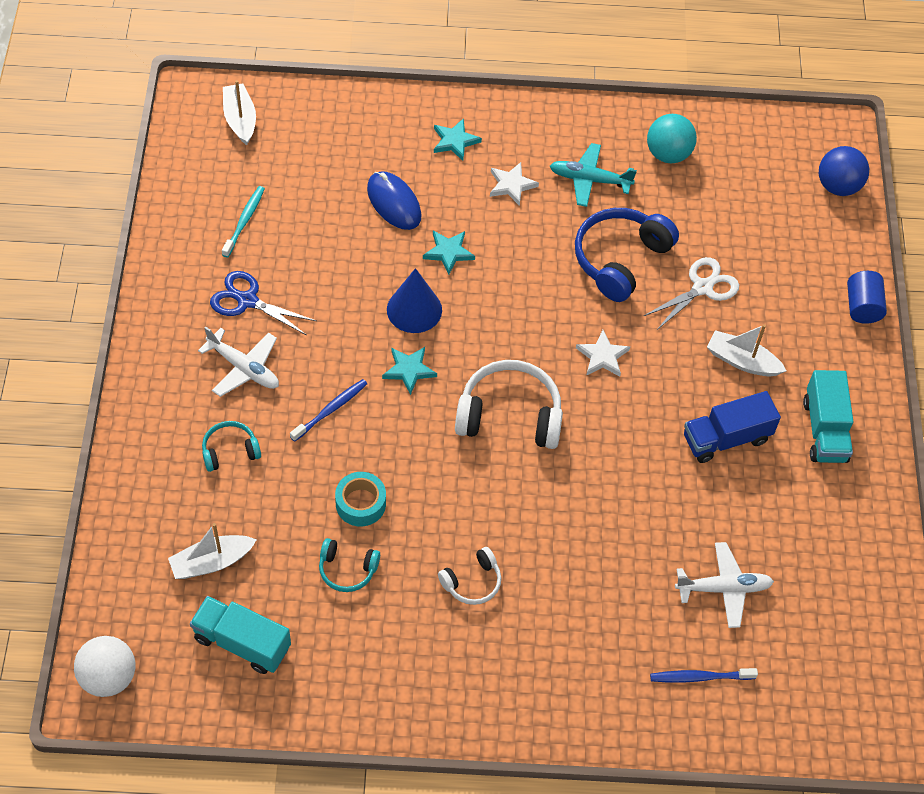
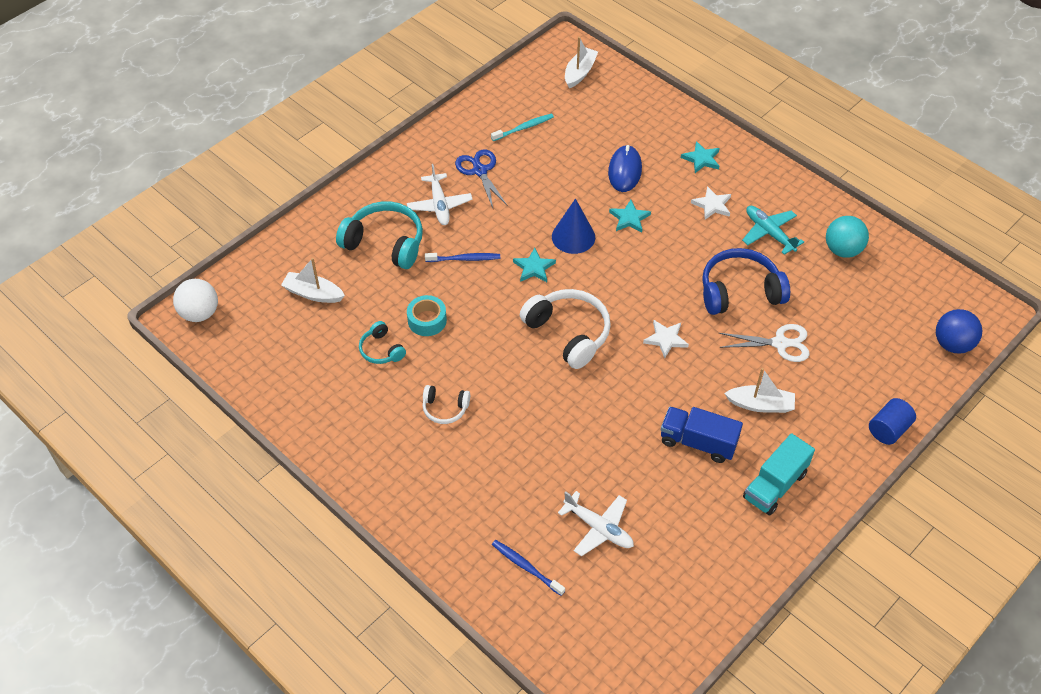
camera: 45 degrees right, 5 degrees down
(230, 451) = (385, 243): turquoise headphones -> turquoise headphones, size x1.89
(242, 643) = (284, 346): turquoise truck -> none
(742, 361) = (760, 405): white boat -> white boat turned 120 degrees clockwise

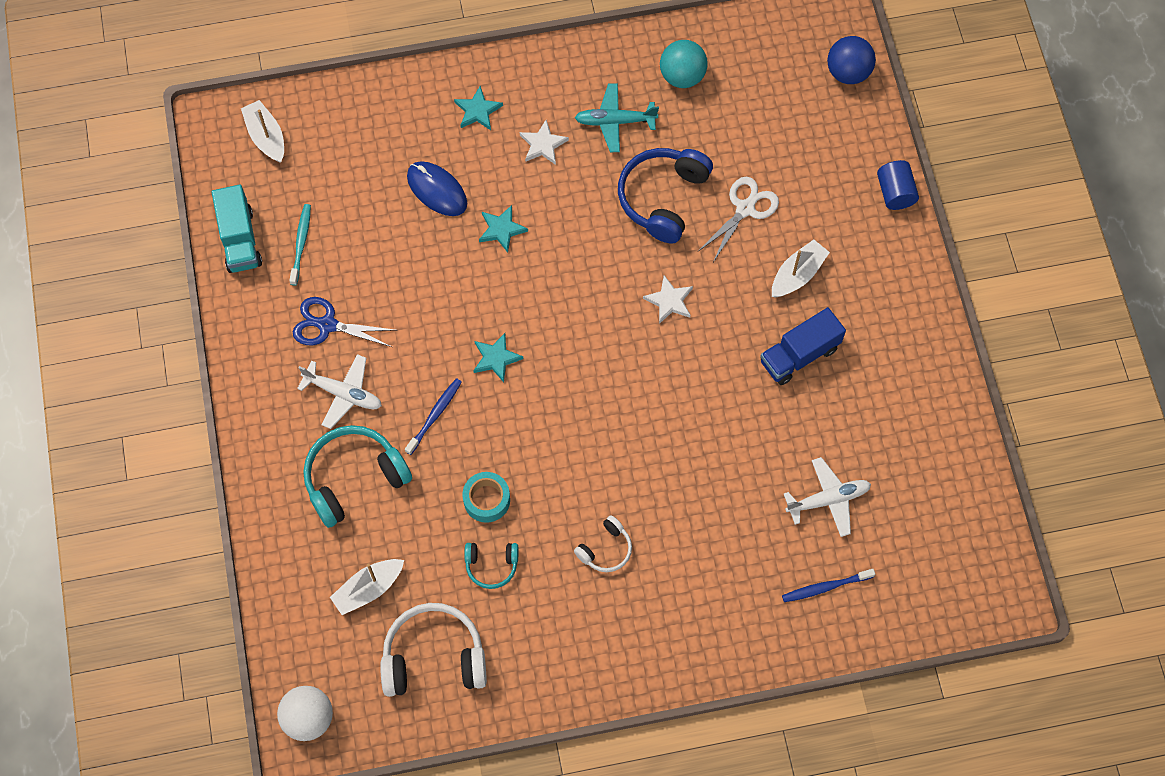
camera: 55 degrees left, 15 degrees up
(568, 333) = (599, 380): white headphones -> white headphones (434, 657)
(573, 237) = (485, 296): blue cone -> none
(775, 485) = (885, 325): turquoise truck -> turquoise truck (240, 239)

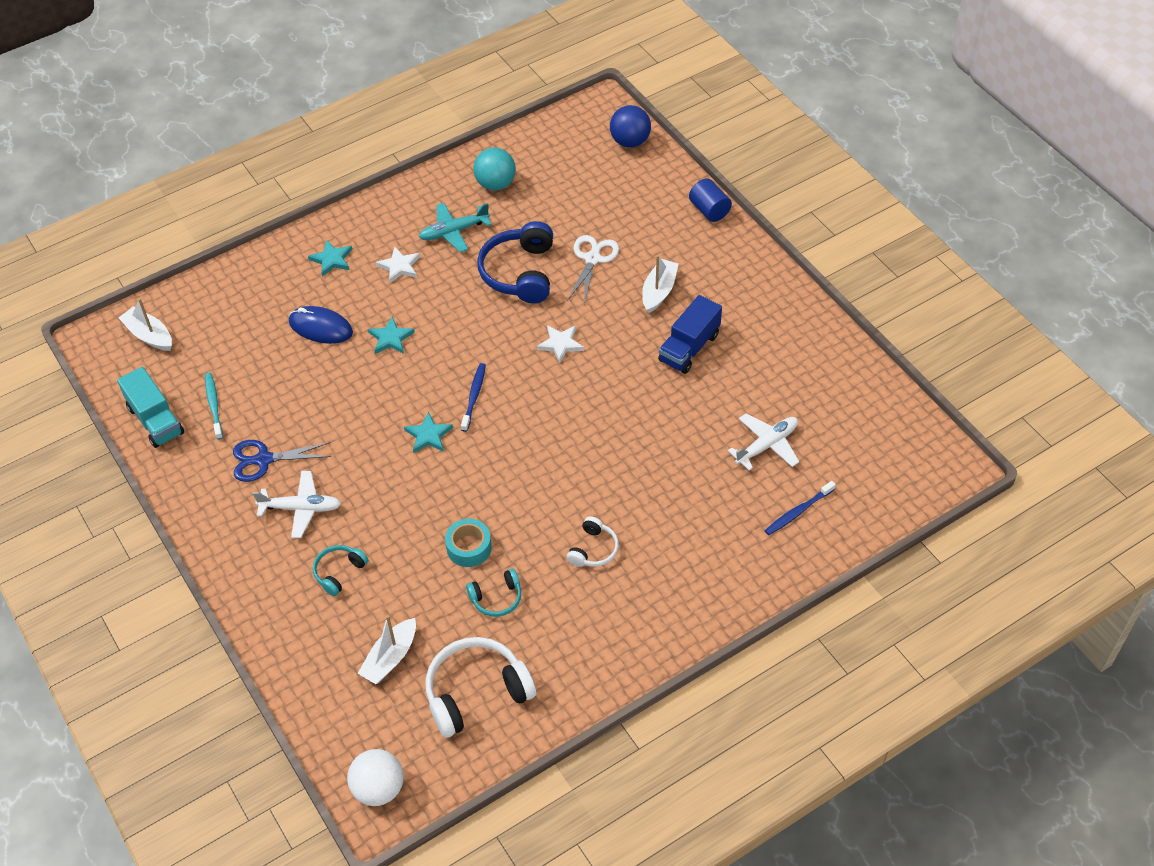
camera: 20 degrees left, 15 degrees down
(354, 478) = (339, 572): turquoise headphones -> turquoise headphones, size x0.53
(435, 415) = (392, 497): blue toothbrush -> blue toothbrush (474, 396)

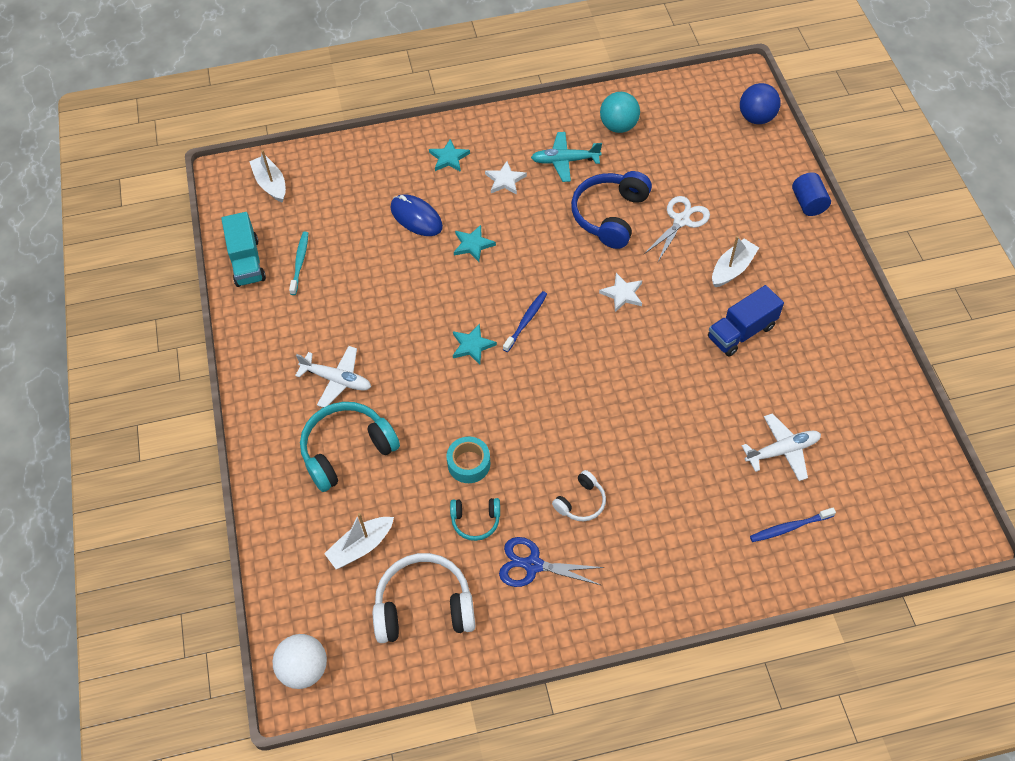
camera: 20 degrees right, 5 degrees up
(264, 460) = (322, 325): blue scissors -> blue scissors (533, 565)
(339, 572) = (347, 450): turquoise headphones -> turquoise headphones, size x1.89

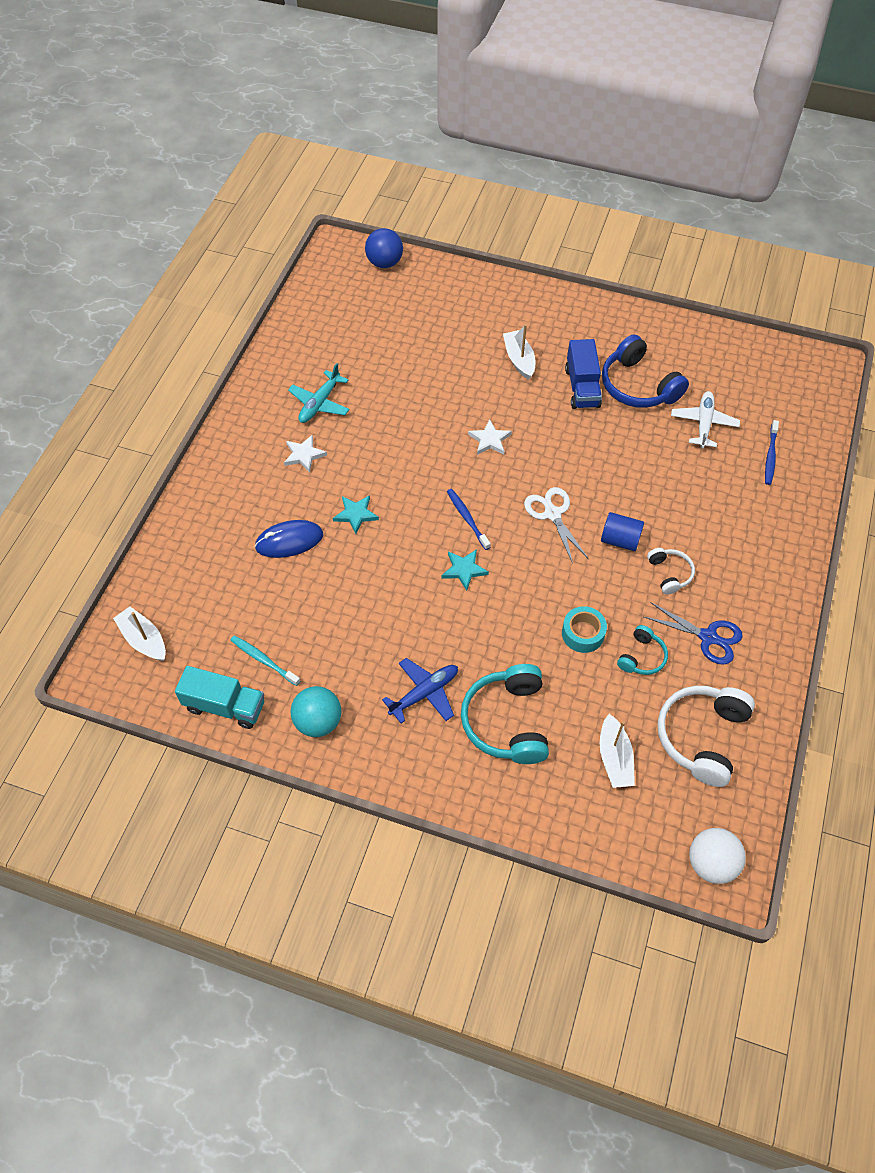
camera: 60 degrees left, 0 degrees up
(271, 184) = (144, 640): white boat -> white boat turned 45 degrees clockwise
(337, 380) = (424, 693): white plane -> blue plane
(449, 158) = (242, 482): turquoise star -> none
(533, 565) = (708, 637): blue scissors -> blue scissors turned 105 degrees counterclockwise
(610, 215) = (404, 405): blue headphones -> blue headphones (638, 386)
(618, 126) = (314, 349): turquoise ball -> turquoise ball (318, 722)
(681, 221) = (447, 364): white scissors -> white scissors (552, 514)
(808, 203) = (493, 282): blue cylinder -> blue cylinder (620, 540)

